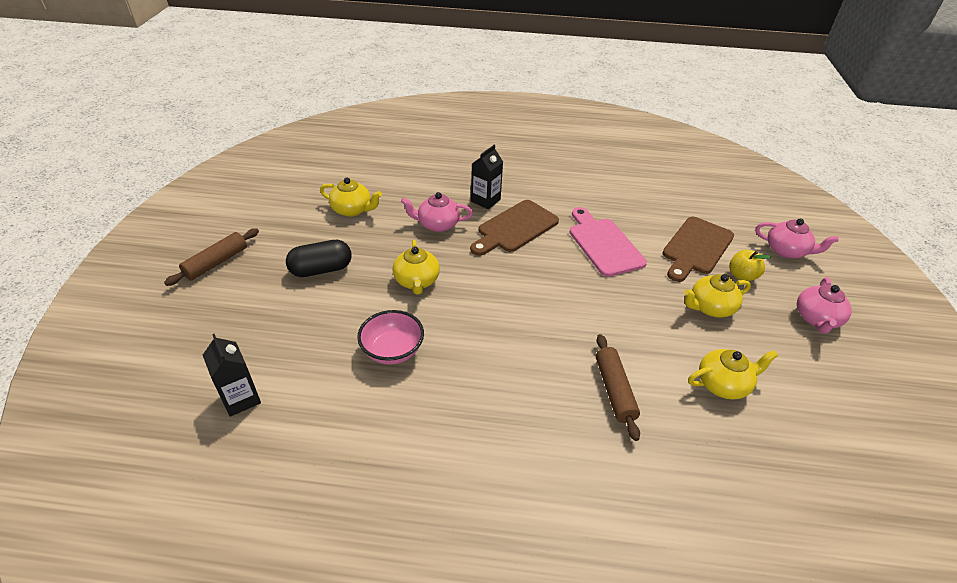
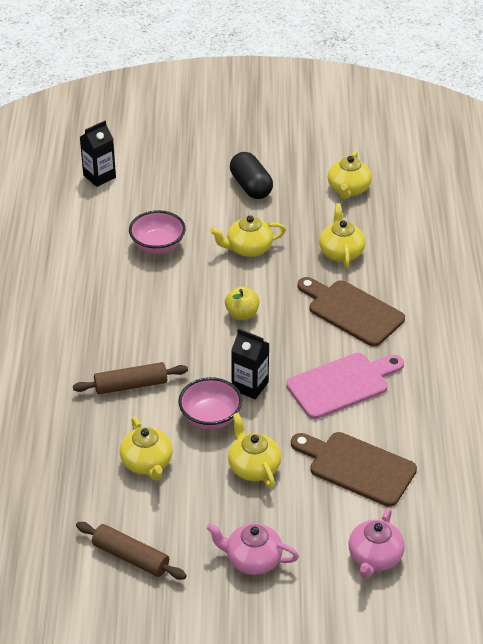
camera: 85 degrees right, 0 degrees up
(216, 262) = (246, 125): brown rolling pin -> brown rolling pin (131, 557)
(437, 224) = (341, 252): pink teapot -> yellow teapot
(485, 200) = (397, 284): black carton -> black carton (250, 386)
(653, 330) = (210, 417): none -> pink bowl
(742, 276) = (313, 503): yellow apple -> yellow apple (242, 314)

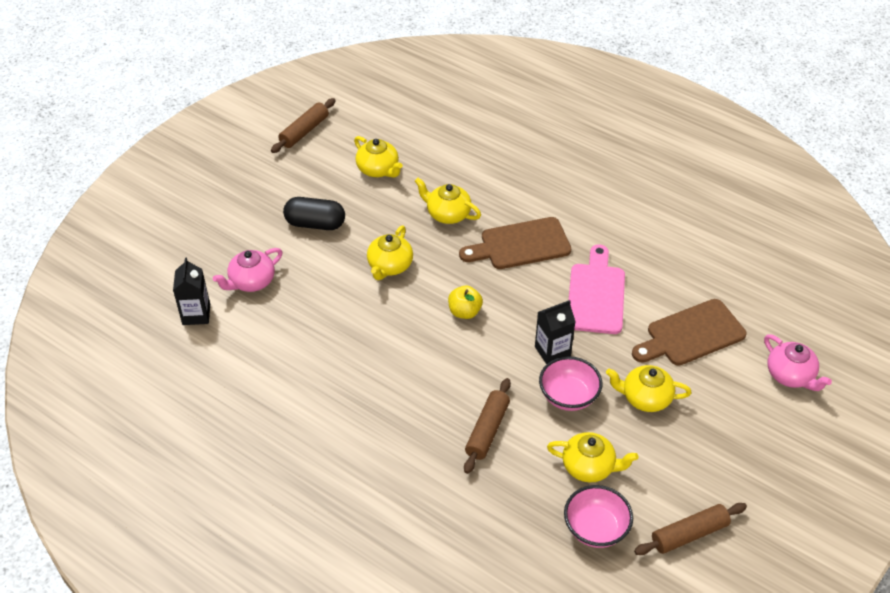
camera: 55 degrees left, 5 degrees up
(158, 246) = (329, 322): pink bowl -> pink bowl (595, 528)
(252, 559) = (745, 452): pink teapot -> pink teapot (251, 282)
(345, 128) = (304, 131): none -> brown rolling pin

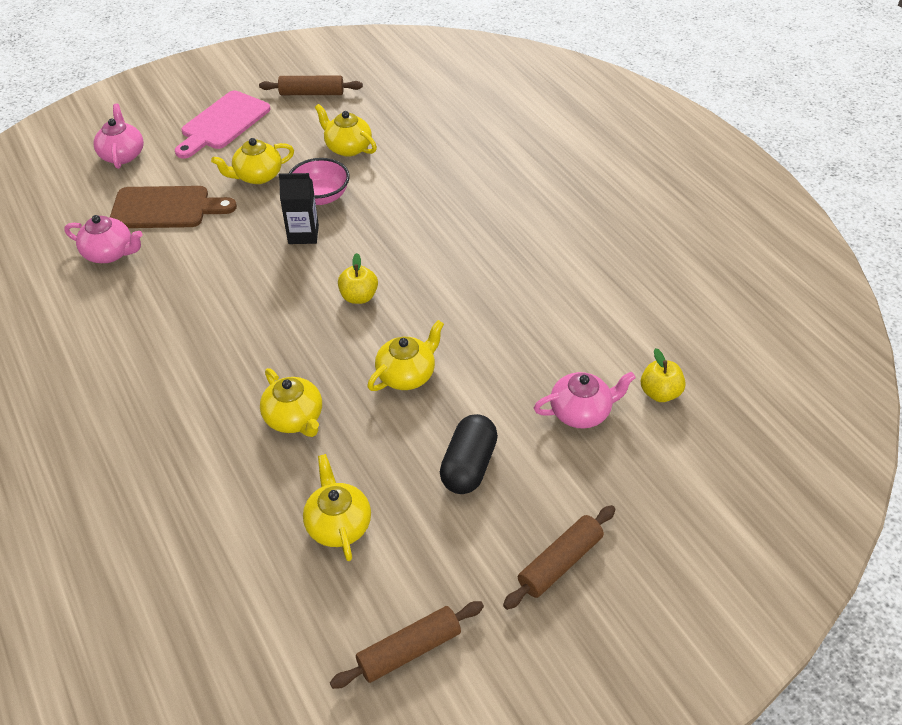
camera: 155 degrees left, 0 degrees up
(196, 314) = (660, 393): black carton -> yellow apple
(315, 224) = (468, 466): black capsule -> black capsule turned 75 degrees clockwise
(487, 430) = (411, 194): brown rolling pin -> brown rolling pin (560, 563)
(520, 244) = (242, 348): brown cutting board -> none
(595, 528) = (376, 114): pink bowl -> none
(596, 295) = (215, 269): pink cutting board -> pink cutting board (223, 123)
(645, 398) = (257, 176): yellow teapot -> yellow teapot turned 120 degrees clockwise
(690, 279) = (110, 253): none -> pink teapot

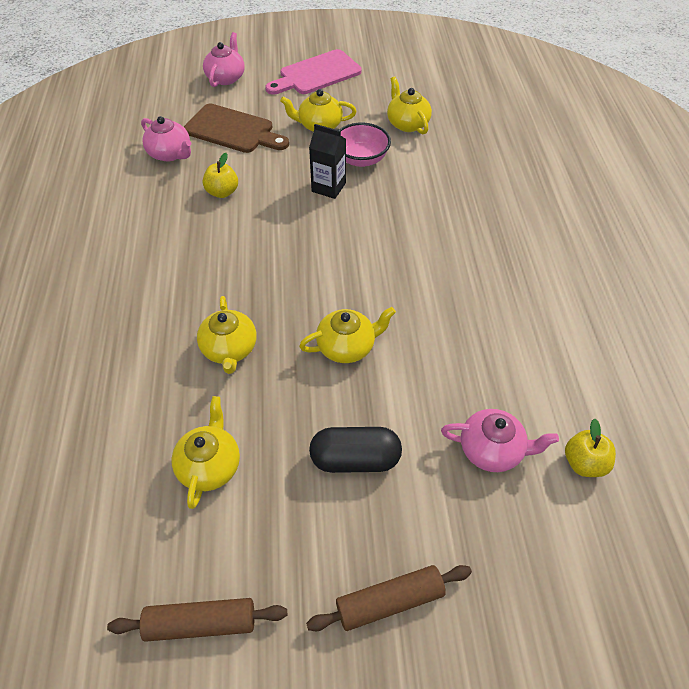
camera: 25 degrees right, 5 degrees up
(312, 93) = (402, 69): brown rolling pin -> none
(359, 297) = (344, 259): yellow apple -> yellow apple (222, 192)
(468, 466) = (355, 459): black capsule -> black capsule turned 45 degrees clockwise

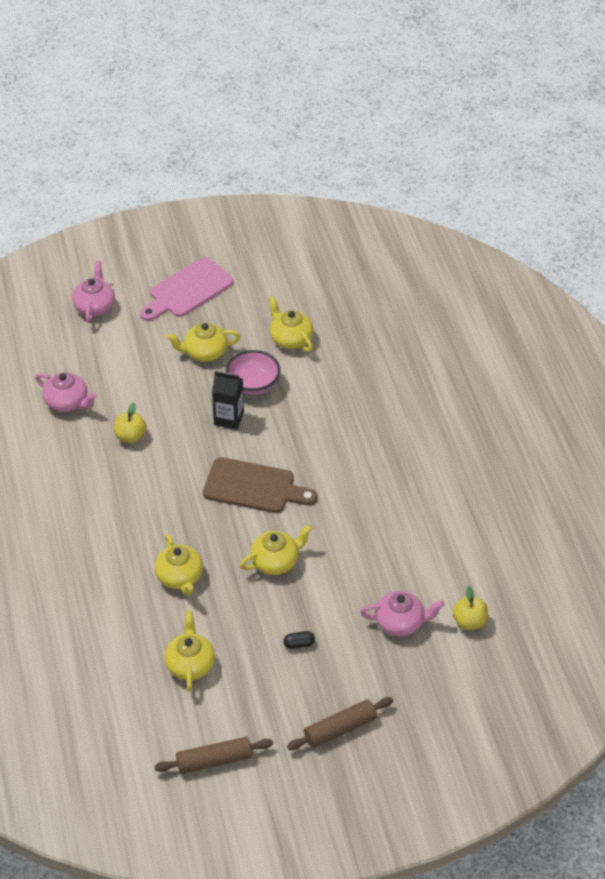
camera: 10 degrees left, 5 degrees down
(233, 130) = (120, 368): brown cutting board -> brown cutting board (253, 487)
(355, 459) = (299, 644): black capsule -> black capsule, size x0.46

